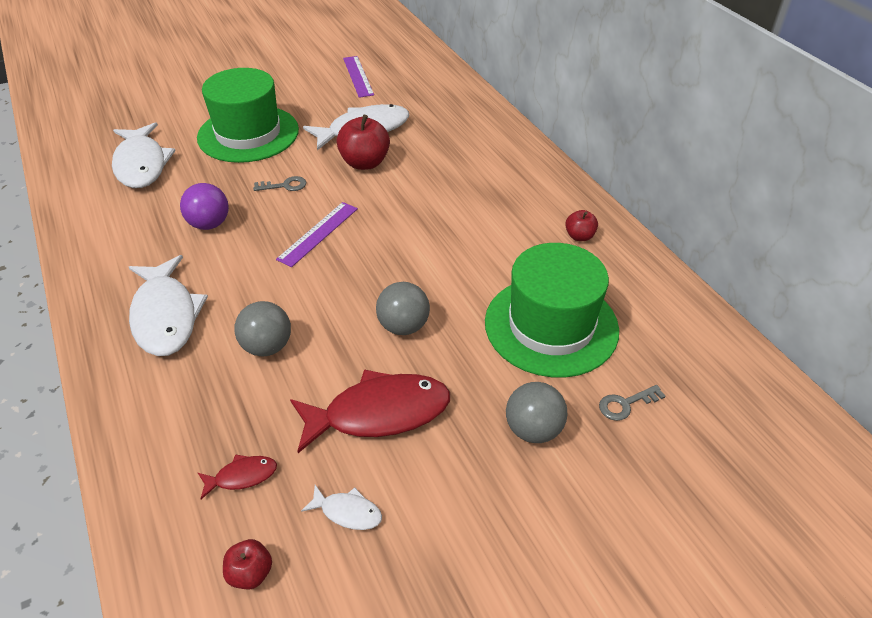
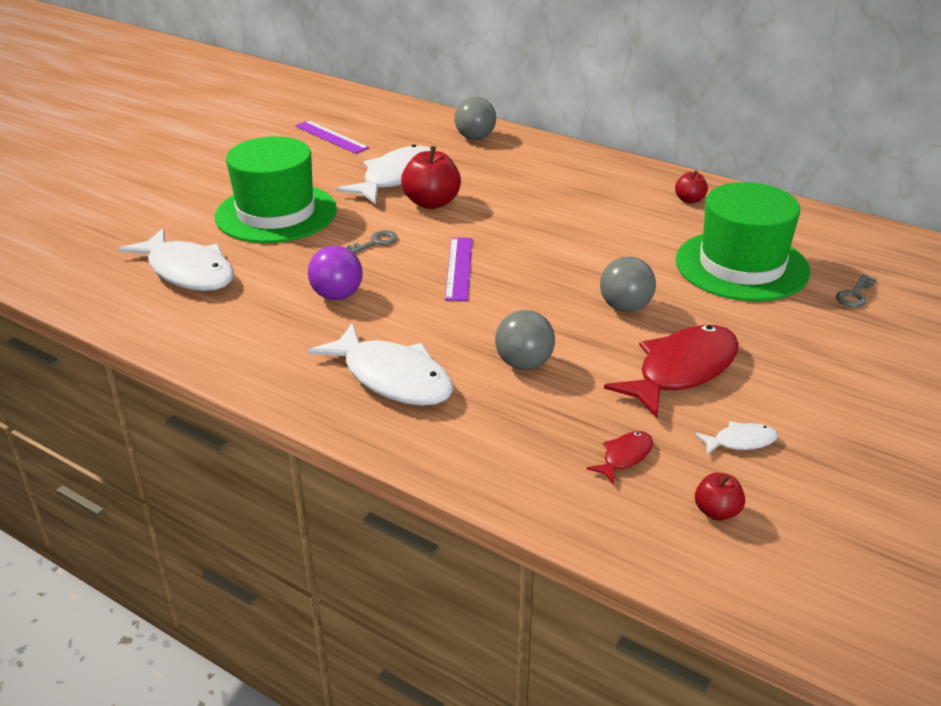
camera: 30 degrees left, 10 degrees down
(533, 429) = (810, 335): grey ball -> grey ball (475, 137)

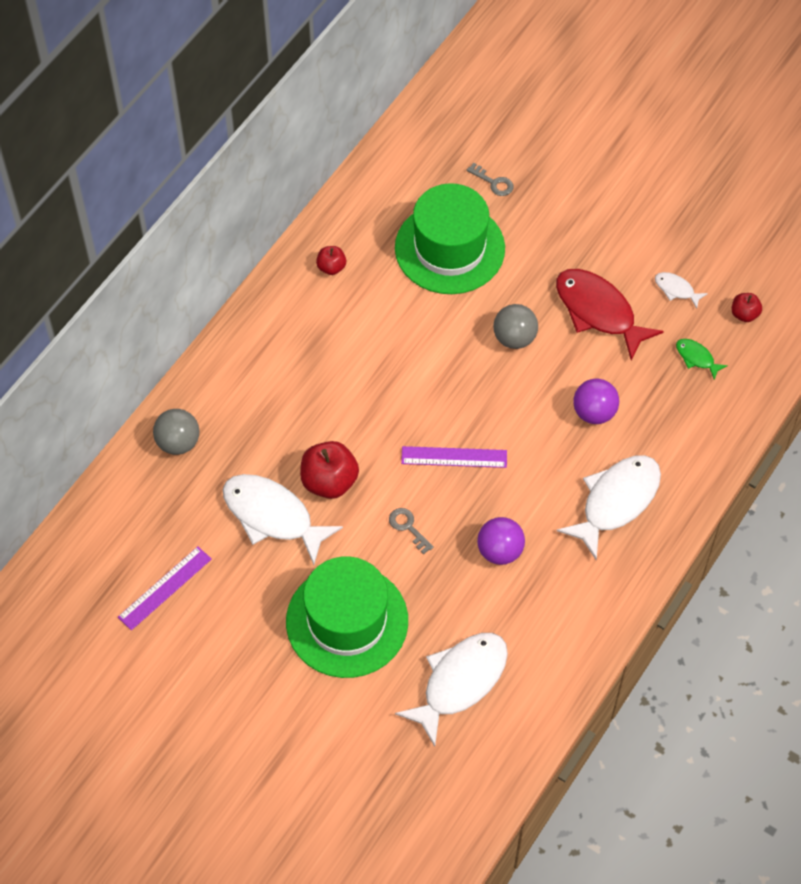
camera: 90 degrees left, 25 degrees up
(524, 364) = (594, 412): grey ball -> purple ball
(624, 457) = (696, 358): red fish -> green fish
(740, 441) = (676, 289): white fish -> white fish turned 45 degrees counterclockwise

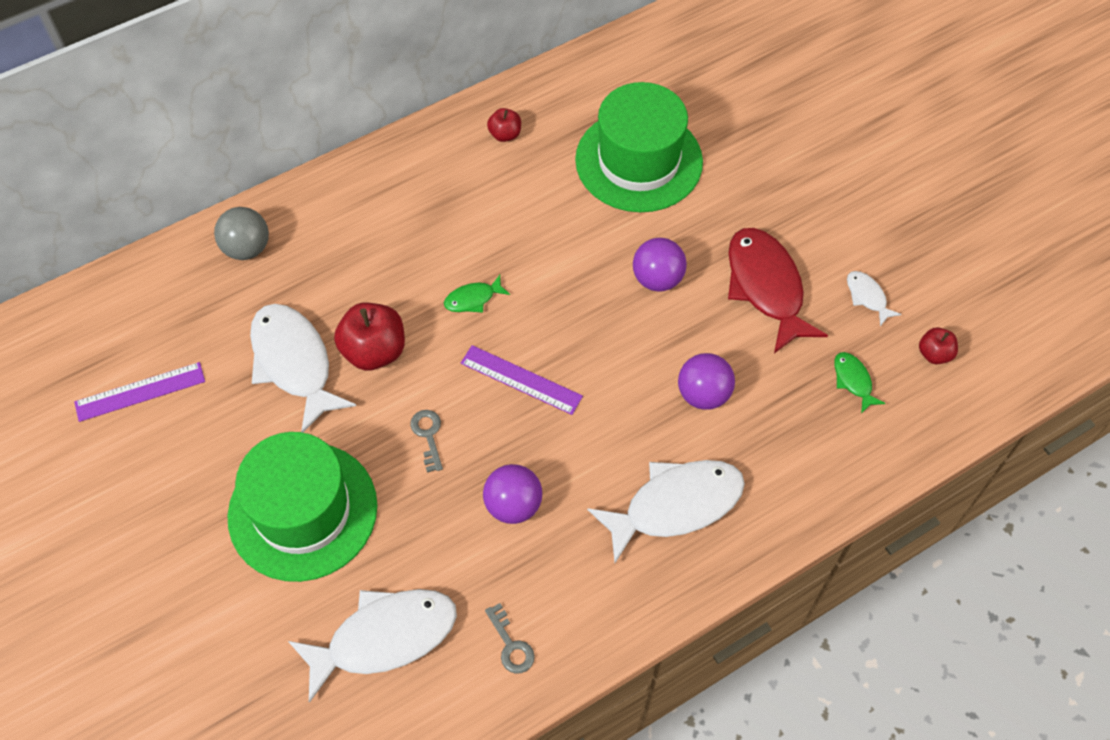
camera: 25 degrees right, 0 degrees up
(382, 410) = (473, 299): none -> green fish
(493, 182) = (722, 112): grey key -> grey key (511, 645)
(514, 338) = (657, 279): grey ball -> purple ball

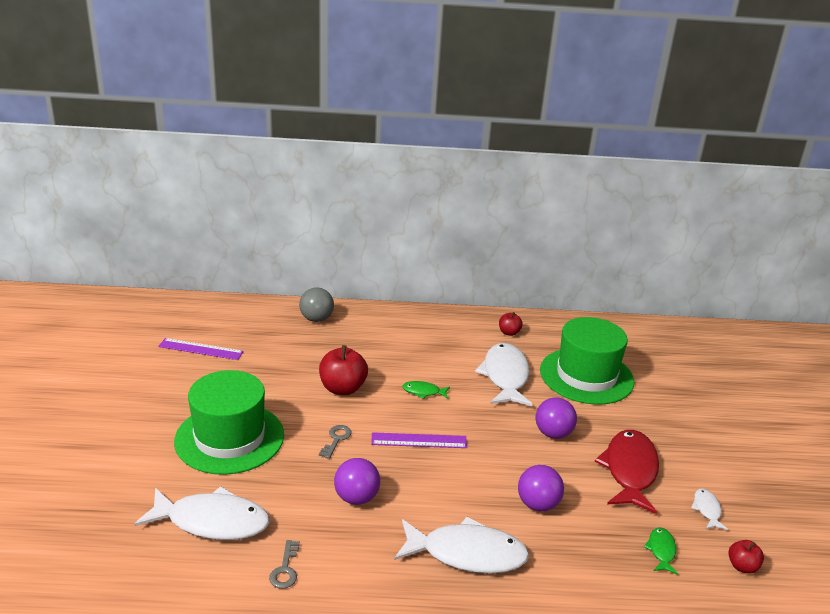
camera: 30 degrees right, 30 degrees down
(294, 363) = (293, 373): white fish -> white fish (505, 376)
(521, 380) = (419, 440): purple ruler -> purple ruler turned 60 degrees counterclockwise

